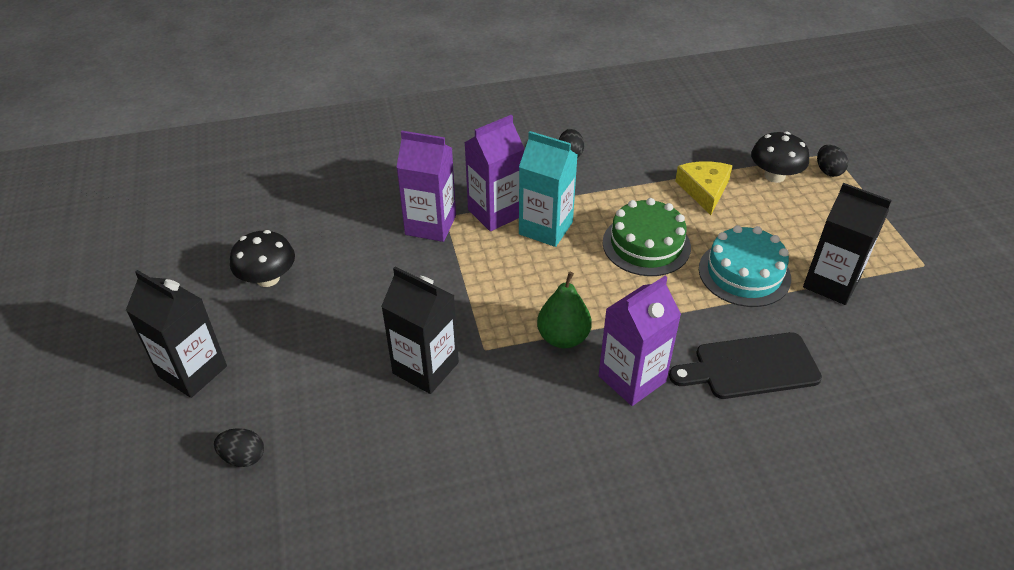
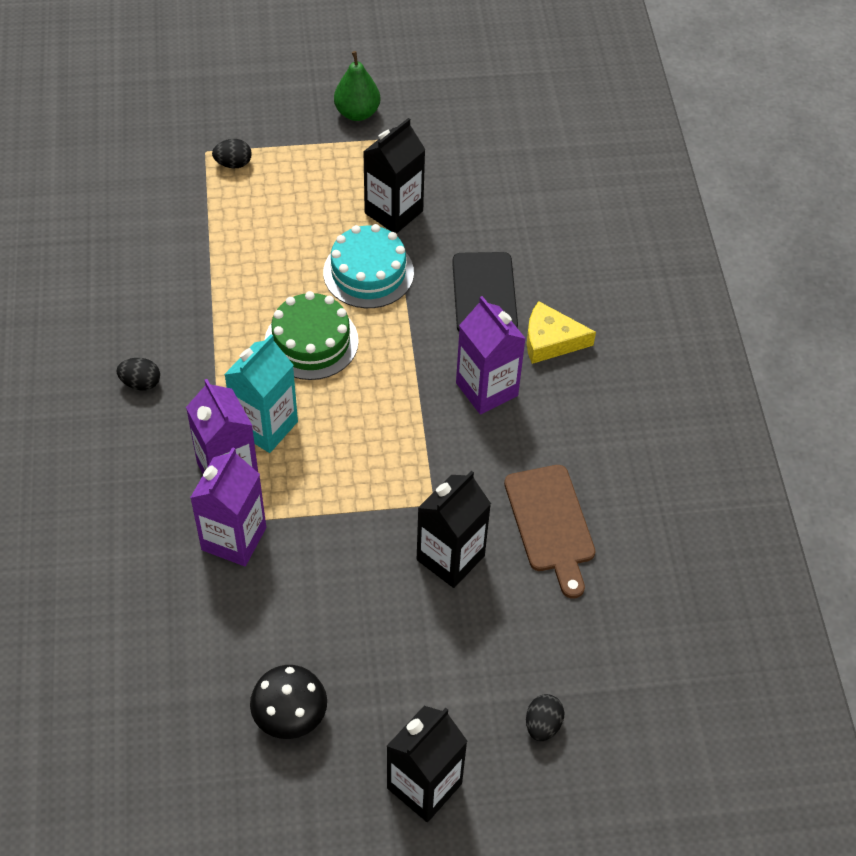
camera: 85 degrees left, 10 degrees up
(475, 448) = (551, 524): none -> brown cutting board
(563, 338) = (428, 435): green pear -> green pear (357, 113)
(704, 190) = (237, 273): yellow cheese -> yellow cheese (550, 340)
(774, 176) = (229, 208): black mushroom -> none

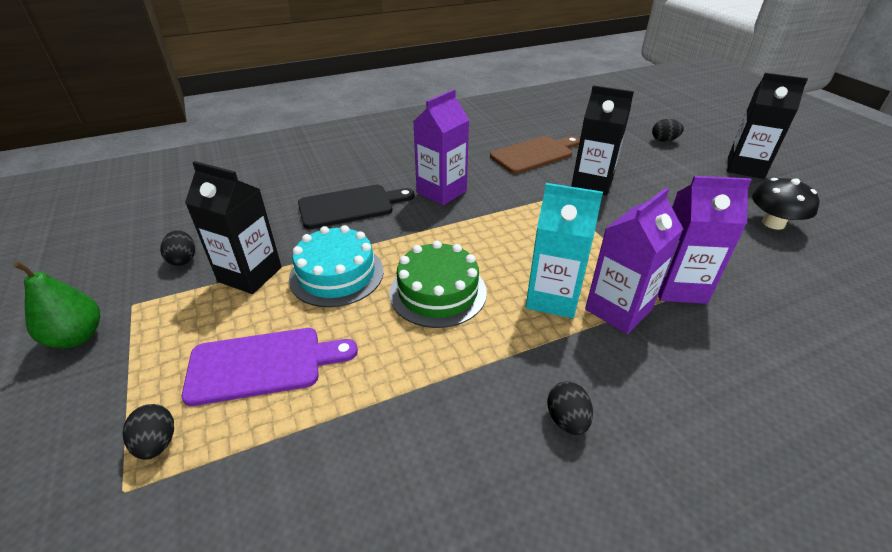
camera: 105 degrees left, 15 degrees down
(278, 216) = (262, 364): none -> purple cutting board
(436, 167) = (183, 259): none -> black egg
(550, 340) = (382, 173): yellow cheese -> none

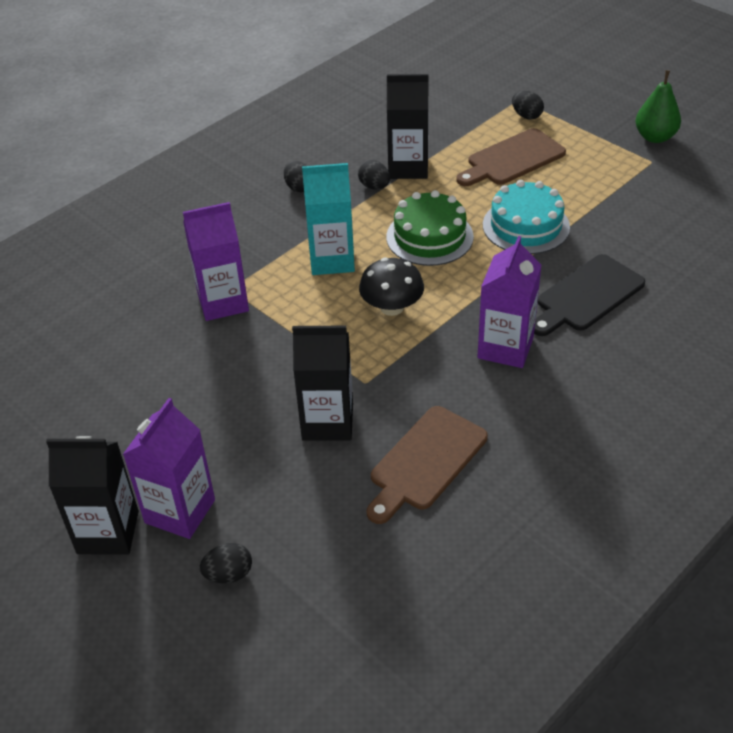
camera: 160 degrees right, 5 degrees up
(183, 259) = (668, 199): black egg -> black egg (374, 186)
(250, 274) = (596, 205): black carton -> black carton (408, 167)
(262, 364) = (512, 159): purple cutting board -> brown cutting board
(618, 309) = (274, 266): purple carton -> purple carton (180, 511)
(773, 223) = (104, 418): black mushroom -> black mushroom (392, 307)

